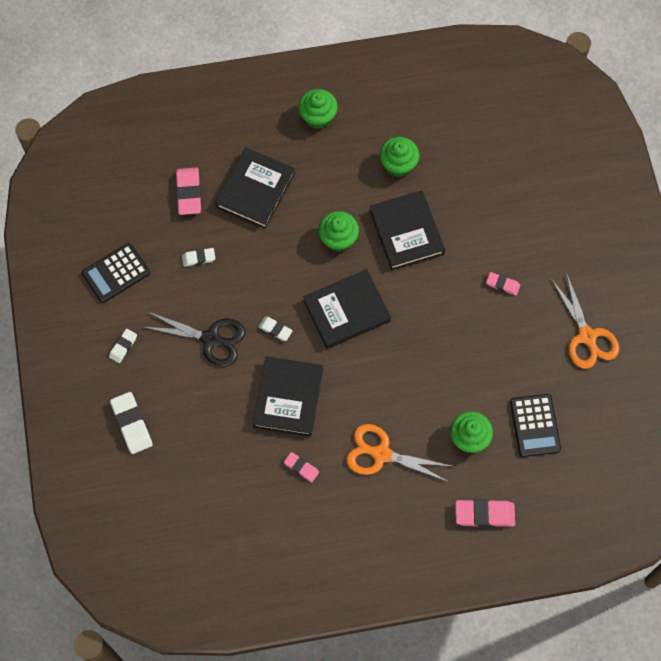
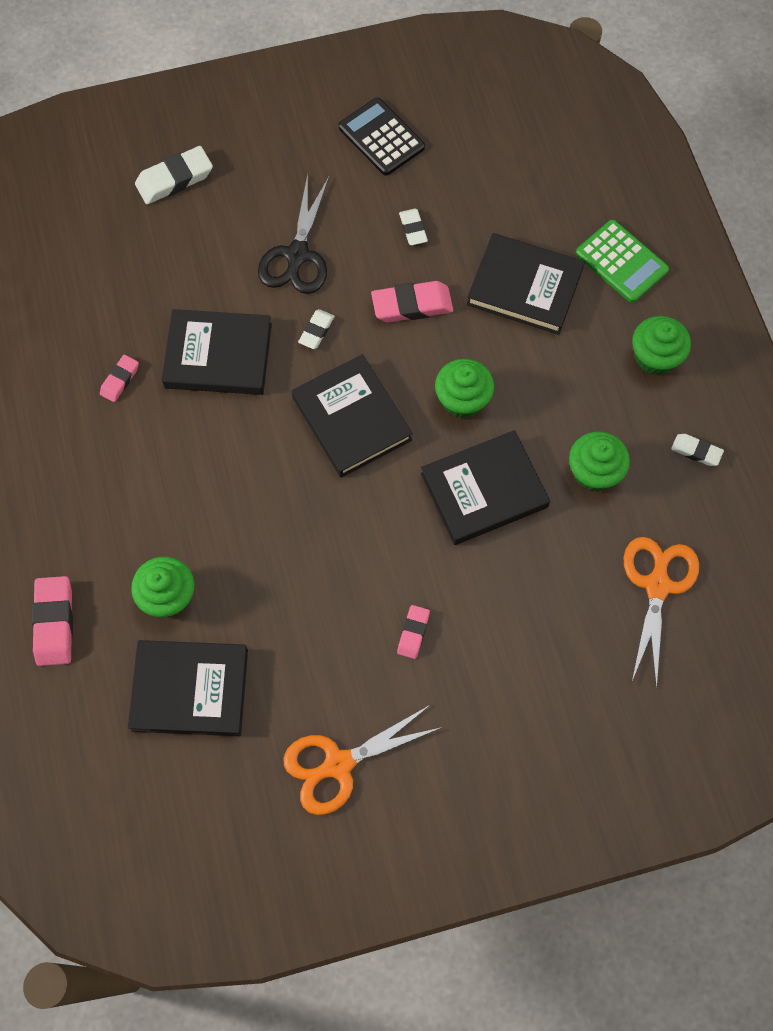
camera: 85 degrees right, 0 degrees up
(123, 346) = (279, 157): white eraser -> white eraser (696, 451)
(189, 193) = (509, 207): pink eraser -> pink eraser (412, 305)
(242, 127) = (621, 262): none -> green calculator
(381, 454) = (141, 479): orange scissors -> orange scissors (657, 585)
(535, 425) = (190, 689): black calculator -> black book

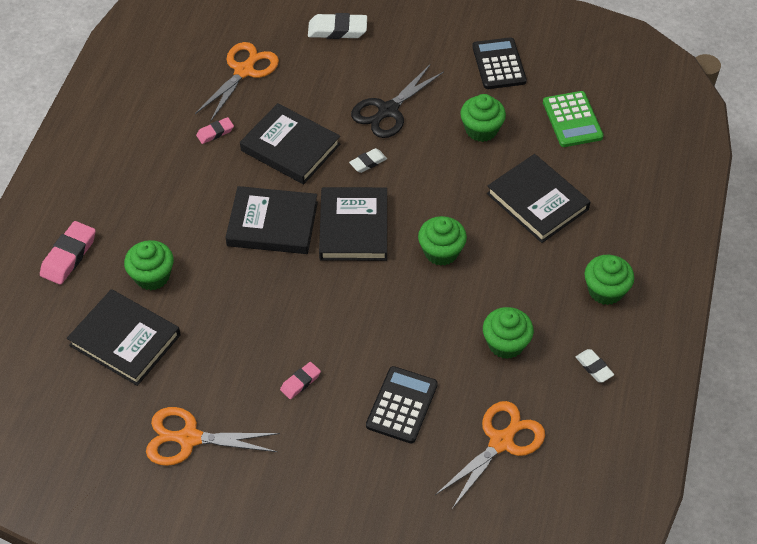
camera: 30 degrees right, 15 degrees down
(101, 284) = (244, 71): none -> orange scissors
(412, 305) = (447, 176): pink eraser -> none
(413, 229) = (481, 130): white eraser -> green cupcake
(484, 490) = (415, 317): black book -> black book (272, 224)
(534, 600) = (402, 405): none -> black calculator
(621, 262) = (622, 217): green calculator -> green calculator (572, 120)

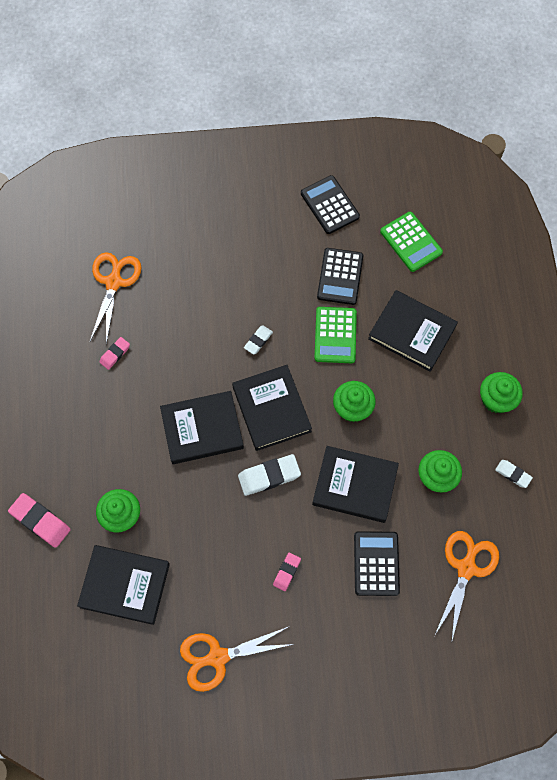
camera: 20 degrees left, 15 degrees up
(69, 256) = (40, 521): pink eraser -> pink eraser turned 60 degrees counterclockwise
(290, 147) = (186, 348): black book -> black book (355, 485)
(337, 30) = (178, 213): white eraser -> white eraser (269, 476)
(387, 111) = (254, 283): black scissors -> none
(452, 180) = (335, 335): none -> green calculator
(481, 130) = (340, 276): green cupcake -> black calculator

